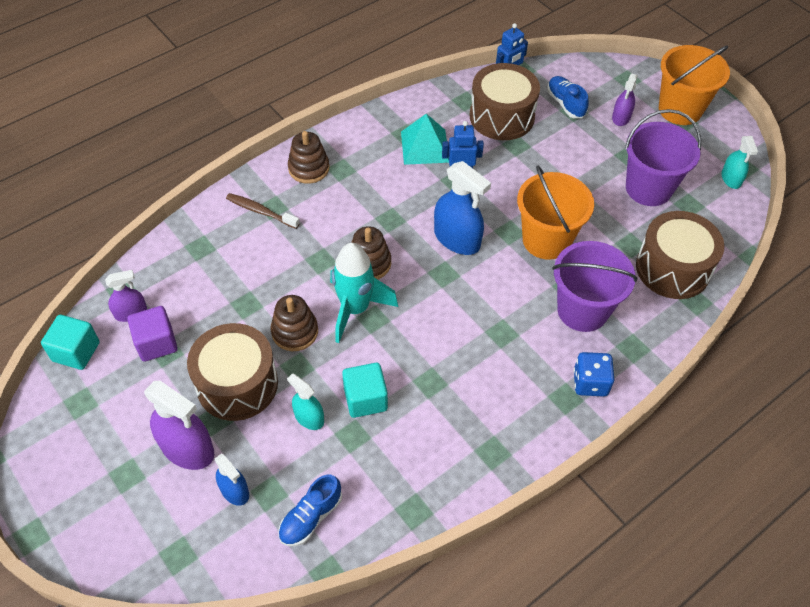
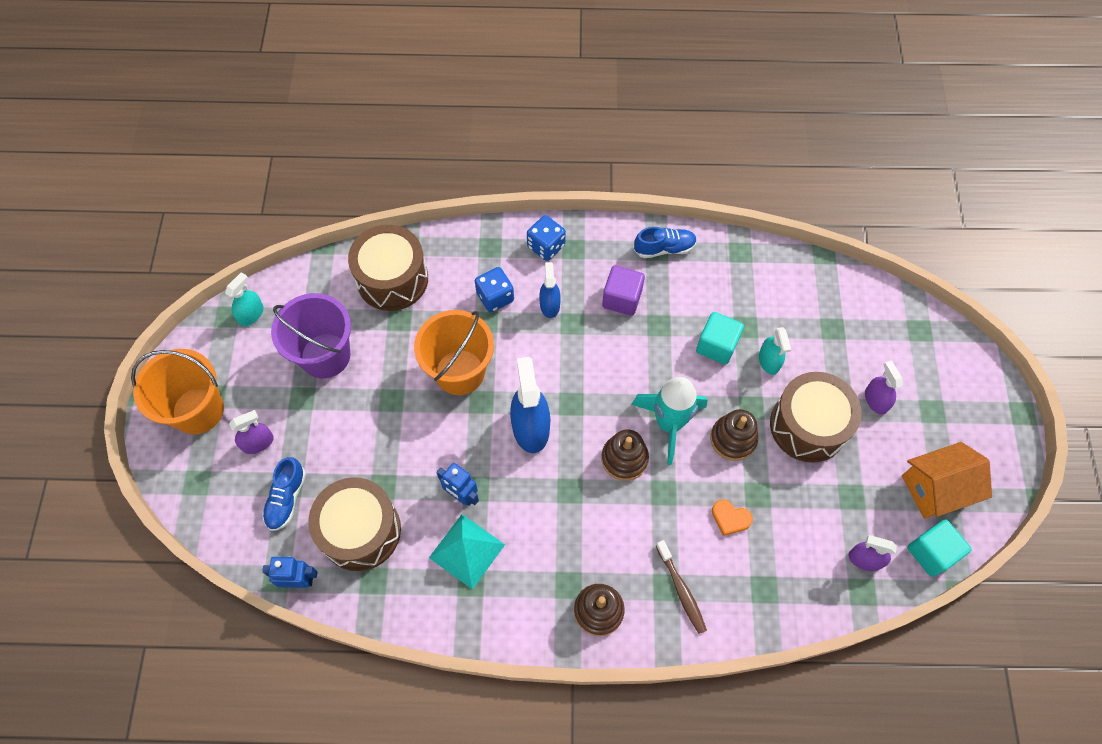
camera: 140 degrees left, 10 degrees up
(93, 405) = (935, 488): none -> orange house
(156, 343) = (856, 511): purple cube -> purple cube (622, 299)
(187, 448) = (876, 400): purple spray bottle -> purple spray bottle, size x0.58
(234, 491) = (856, 346): blue spray bottle -> blue spray bottle (549, 305)
(257, 275) = (730, 518): none -> orange heart
(311, 517) = (813, 293): blue shoe -> blue shoe (664, 248)
(582, 310) = (495, 297): purple bucket -> blue dice

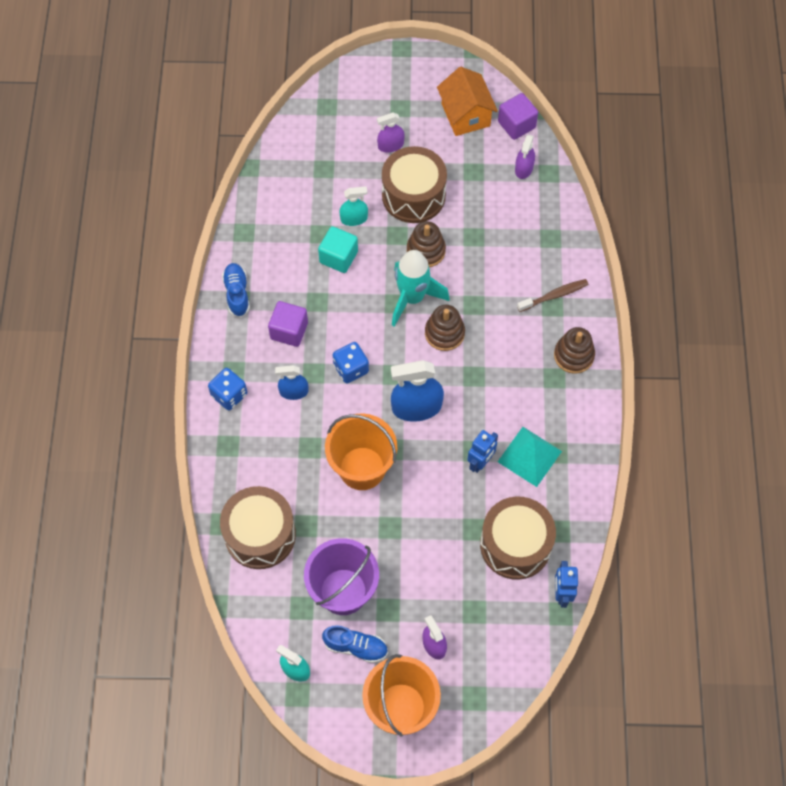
camera: 90 degrees left, 0 degrees up
(286, 499) = (488, 612): blue shoe -> blue shoe (356, 647)
(495, 297) = (284, 439): blue dice -> blue dice (351, 369)
(730, 518) = (494, 257): orange heart -> none
(931, 552) = (516, 125): turquoise cube -> purple cube

